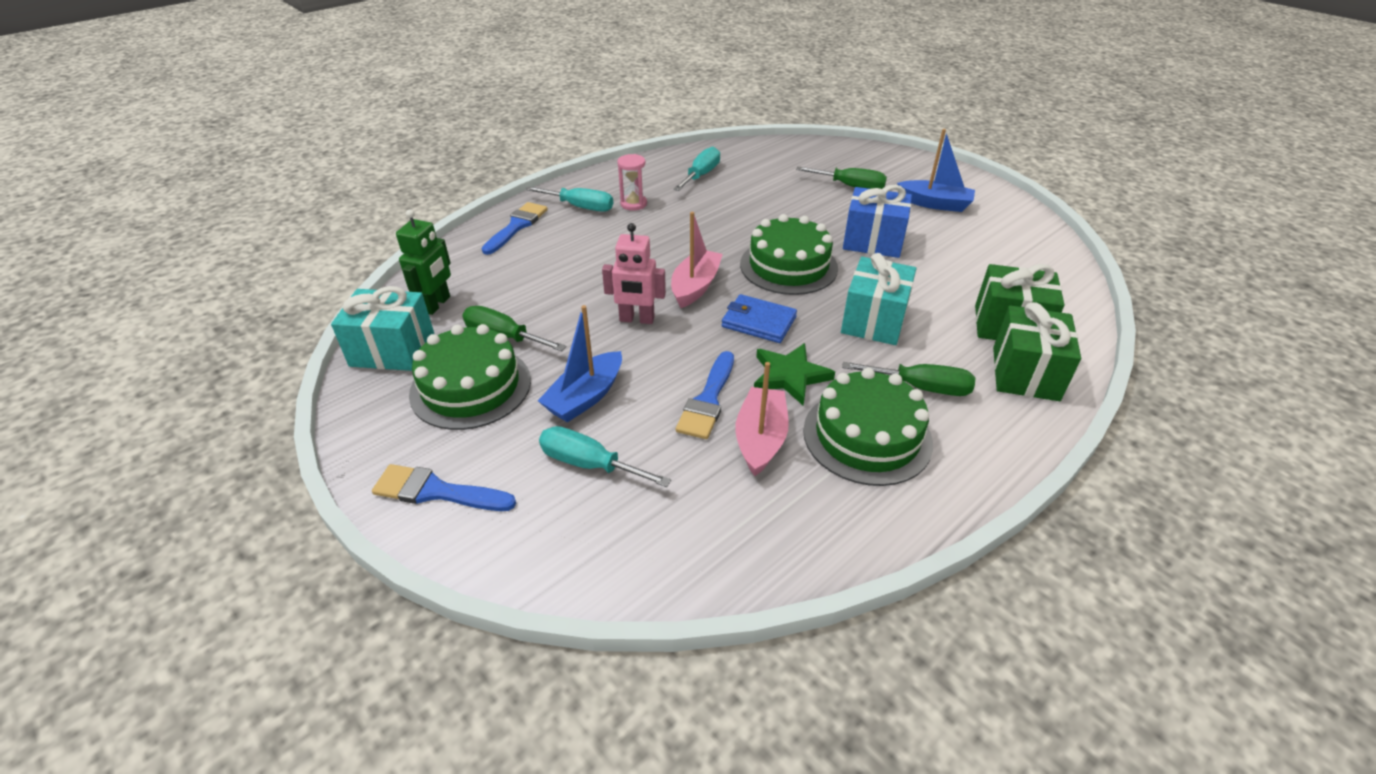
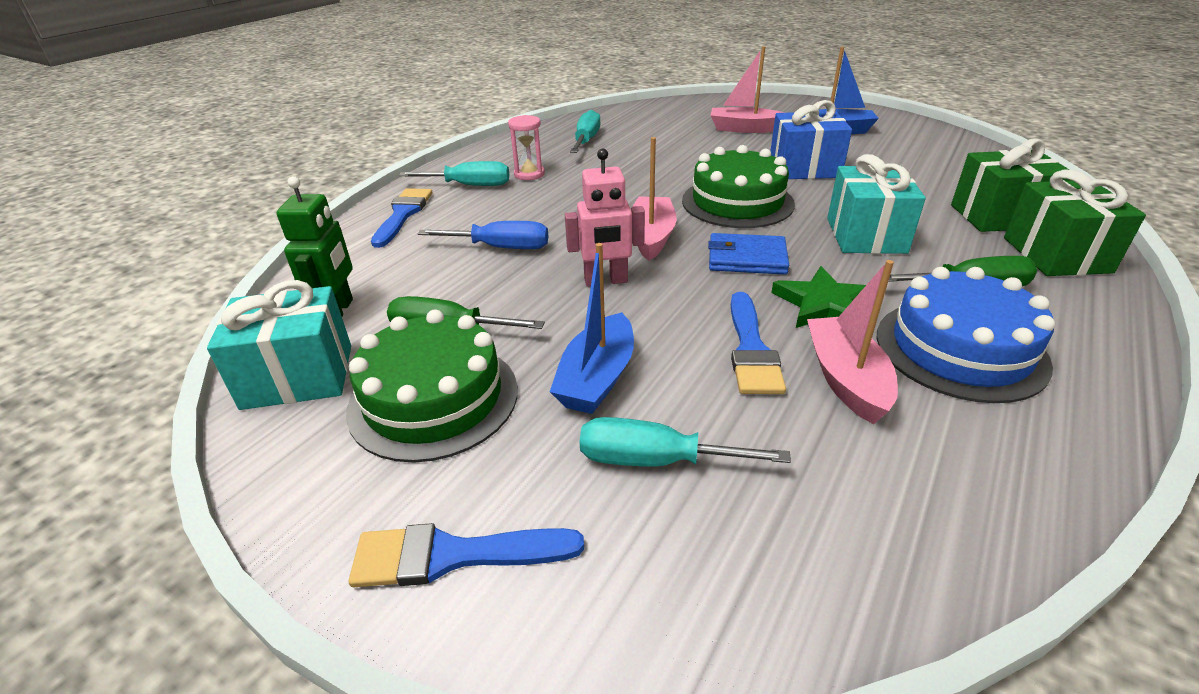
camera: 15 degrees left, 5 degrees down
(575, 273) = (501, 248): none -> blue screwdriver
(850, 186) = (744, 129): green screwdriver -> pink boat
(867, 436) = (960, 349): green cake -> blue cake

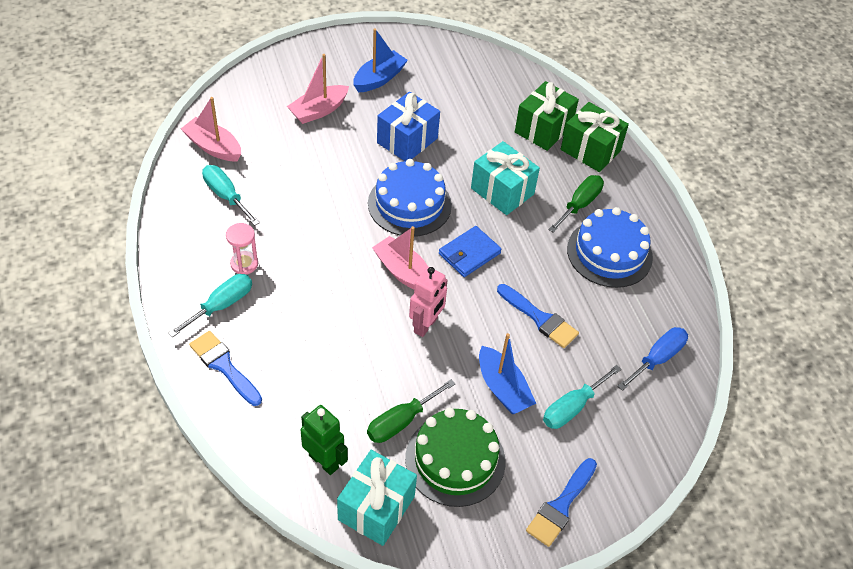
camera: 55 degrees left, 15 degrees up
(501, 248) = (334, 345): blue screwdriver -> blue screwdriver (657, 358)
(737, 202) = (409, 204): green cake -> blue cake
(824, 304) = (537, 264): green star -> none
(846, 379) = (589, 306): pink boat -> pink boat (213, 147)

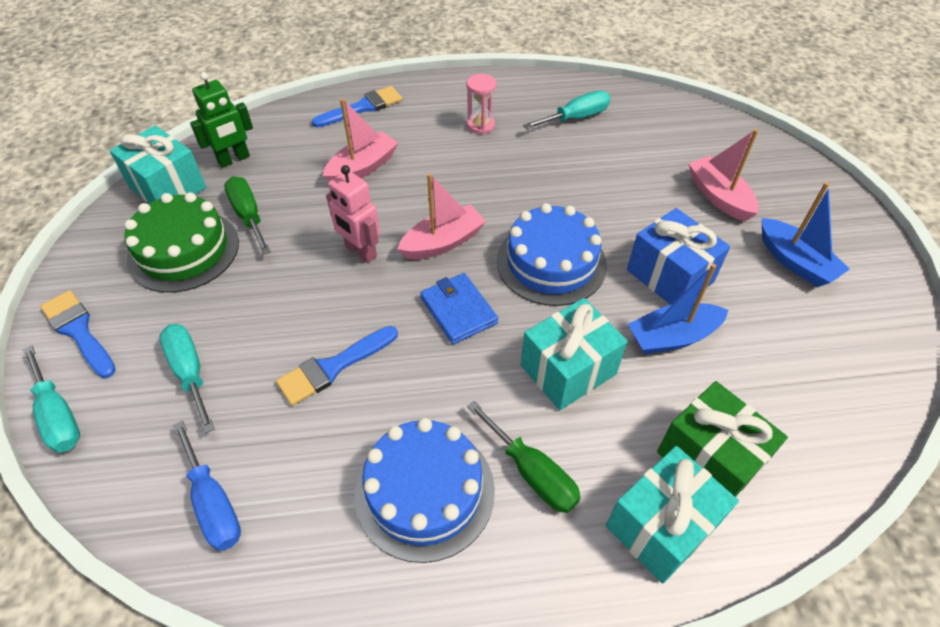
camera: 105 degrees right, 0 degrees up
(213, 147) = (649, 112): pink boat -> pink boat (362, 168)
(221, 305) = (432, 109): turquoise screwdriver -> turquoise screwdriver (58, 415)
(503, 388) = (248, 307): blue boat -> blue boat (672, 337)
(590, 150) = (661, 526): green gift -> turquoise gift

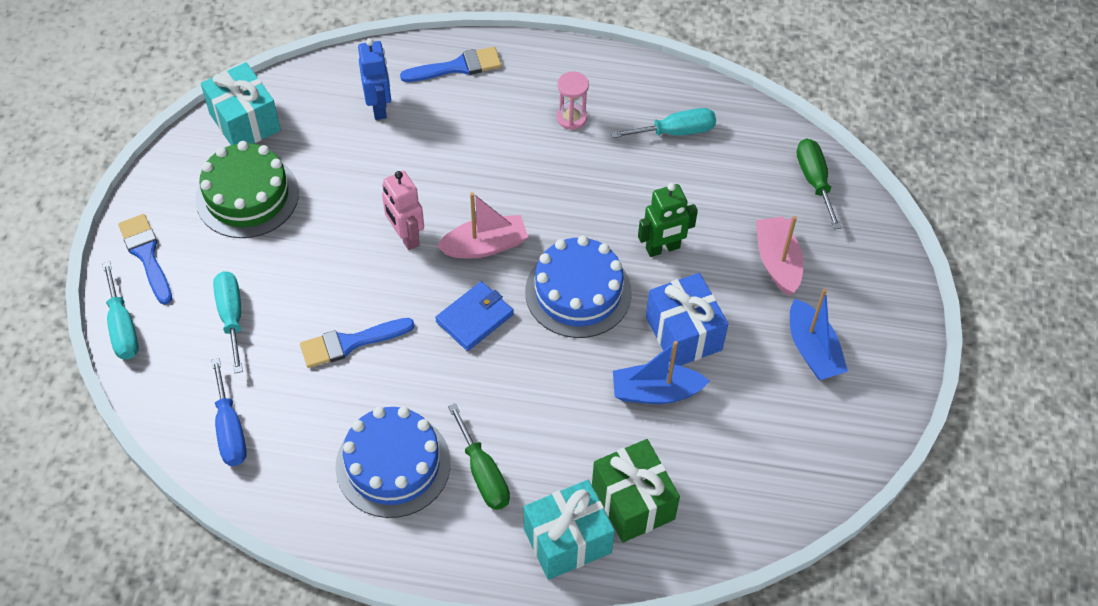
camera: 15 degrees right, 5 degrees up
(234, 159) = (313, 103): green robot -> green robot (663, 248)
(248, 216) = (313, 172): green screwdriver -> green screwdriver (814, 181)
(299, 151) = (379, 107): none -> blue robot
(362, 168) = (435, 143): pink boat -> none
(458, 310) = (475, 318): blue wallet -> blue wallet turned 60 degrees clockwise
(568, 370) = (549, 397): turquoise gift -> none

